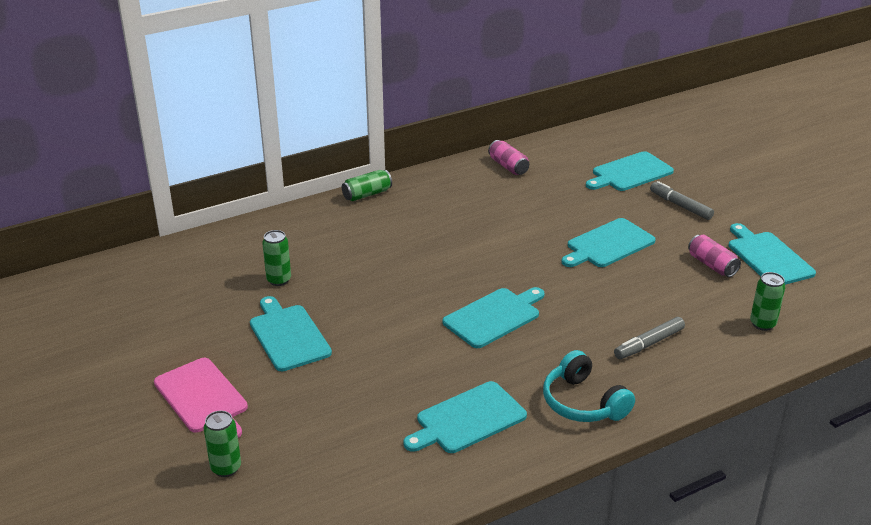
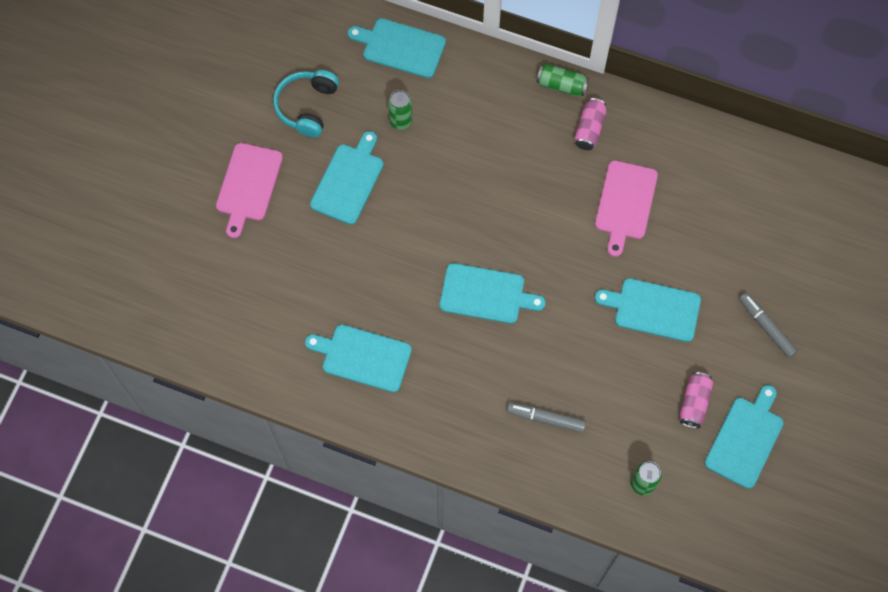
camera: 50 degrees right, 35 degrees up
(226, 468) = (204, 254): green can -> none
(502, 214) = (625, 203): none -> pink cutting board
(508, 166) = (704, 154): pink can -> pink can (589, 129)
(583, 402) = (441, 417): turquoise headphones -> turquoise headphones (307, 107)
(629, 173) = (784, 254): turquoise cutting board -> turquoise cutting board (400, 47)
(680, 206) = (766, 327): grey marker -> grey marker turned 45 degrees counterclockwise

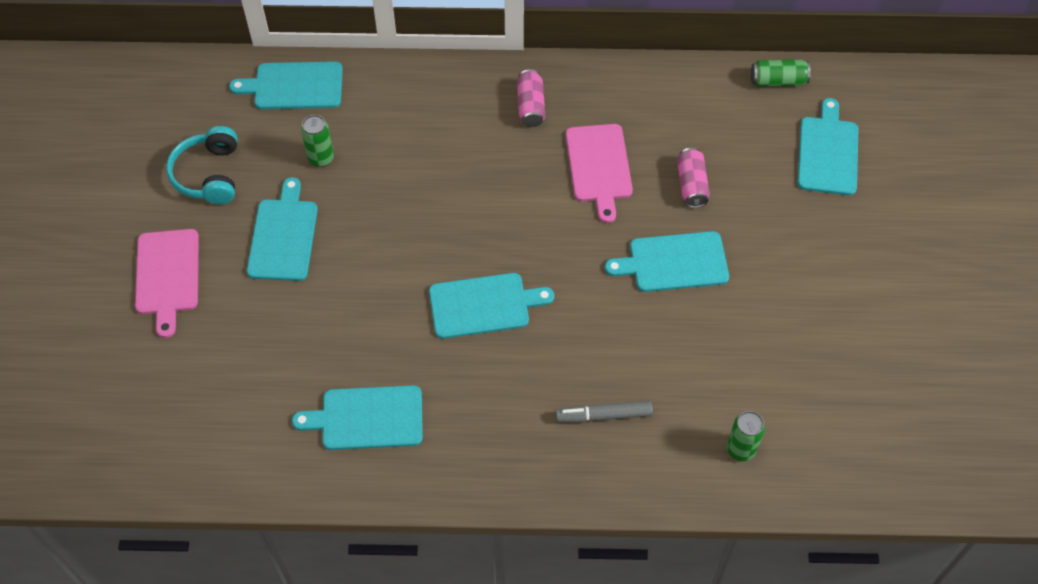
camera: 20 degrees left, 10 degrees down
(561, 85) = (483, 73): green can -> green can (778, 81)
(694, 403) = (759, 344): pink can -> pink can (691, 185)
(745, 439) = (831, 363): turquoise cutting board -> turquoise cutting board (828, 152)
(766, 327) = (801, 242): grey marker -> none

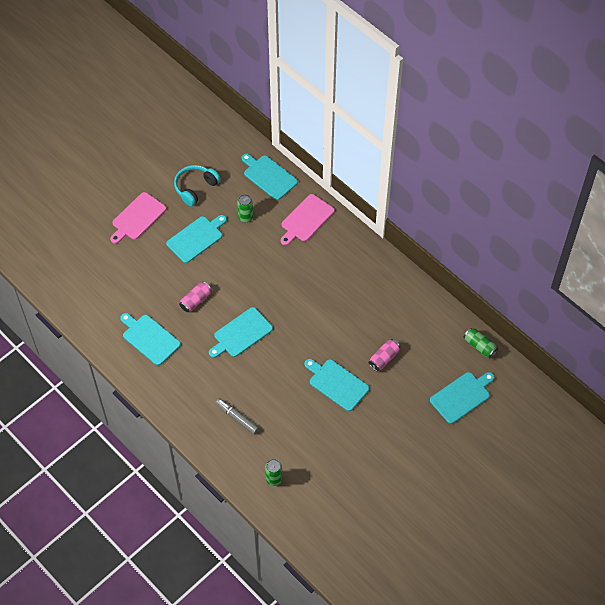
camera: 45 degrees right, 0 degrees up
(484, 305) = (241, 333): turquoise cutting board -> turquoise cutting board turned 105 degrees clockwise
(530, 106) = (356, 266): pink can -> pink can (195, 300)
(599, 167) = (354, 317): pink cutting board -> pink cutting board (306, 219)

